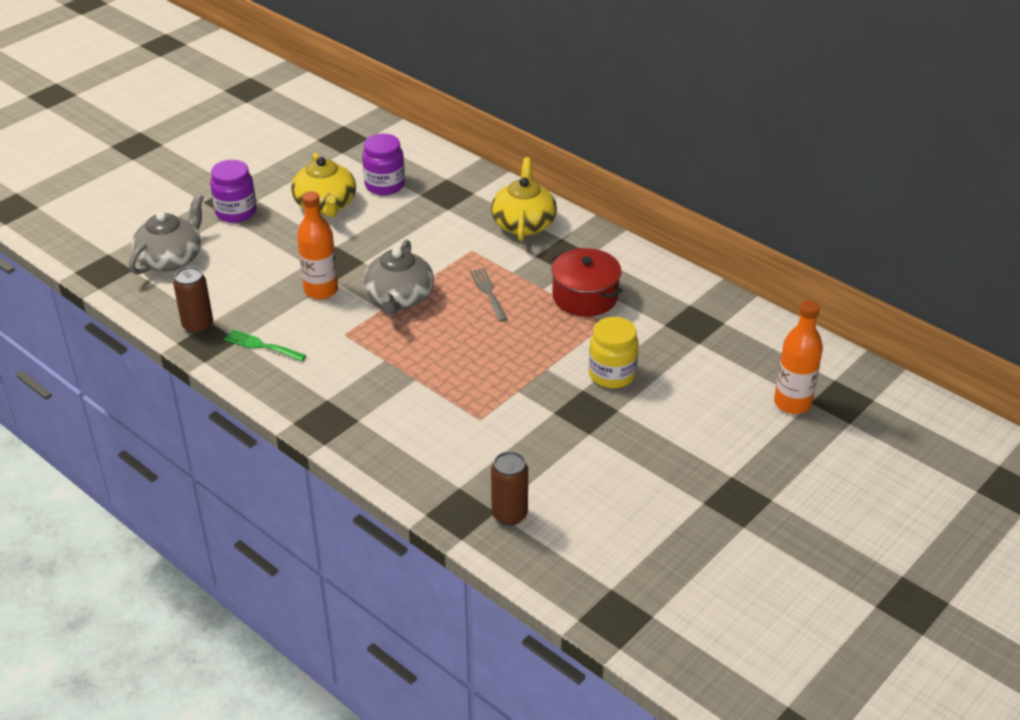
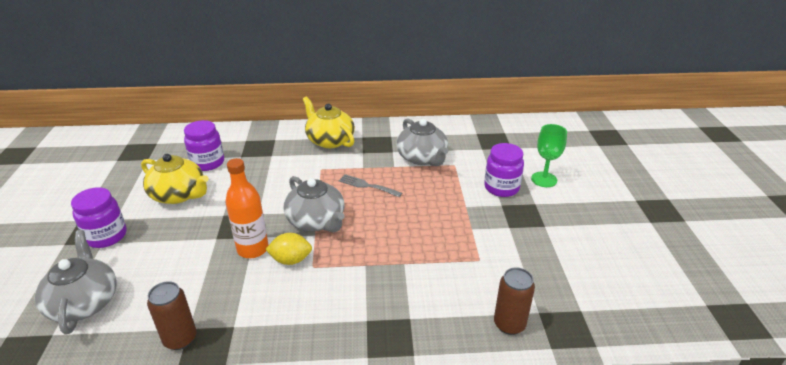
camera: 45 degrees left, 5 degrees down
(261, 346) = (259, 317): green fork -> none
(336, 318) = (291, 260): none -> yellow lemon
(509, 515) = (591, 306): brown can -> brown can (509, 324)
(585, 297) = (422, 158): red pot -> grey teapot
(612, 374) = (501, 188): yellow jar -> purple jar
(671, 395) = (544, 179): none -> green goblet
(792, 403) = (594, 150): orange bottle -> none

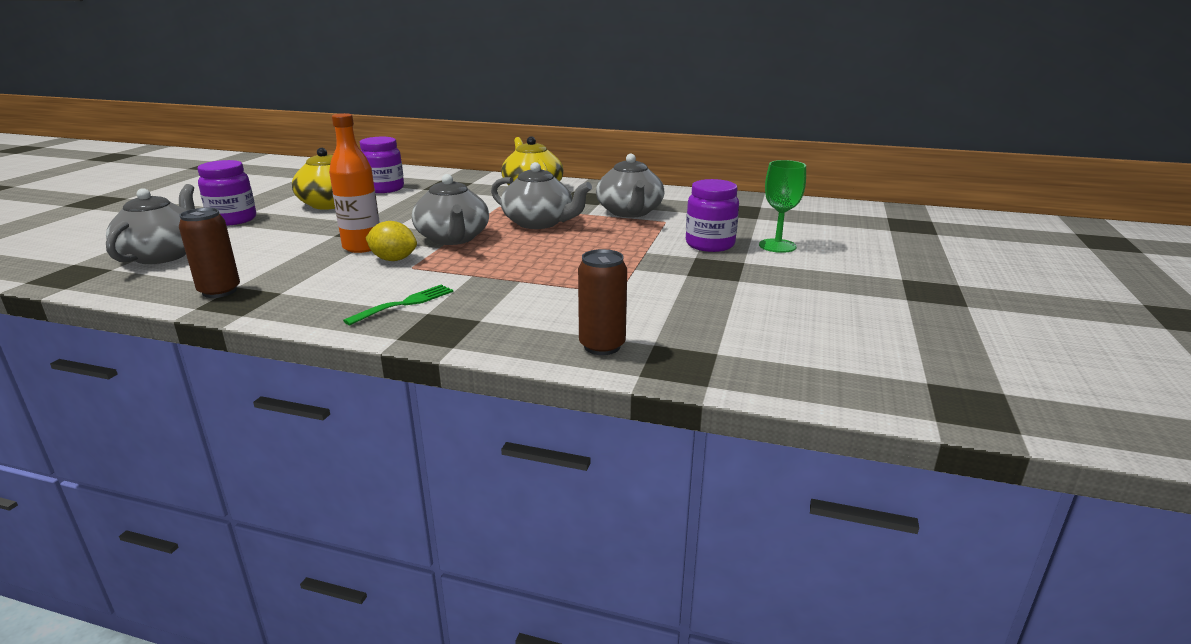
camera: 20 degrees right, 10 degrees down
(342, 314) = (405, 304): none -> green fork
(367, 186) = (539, 223): grey fork -> grey teapot

